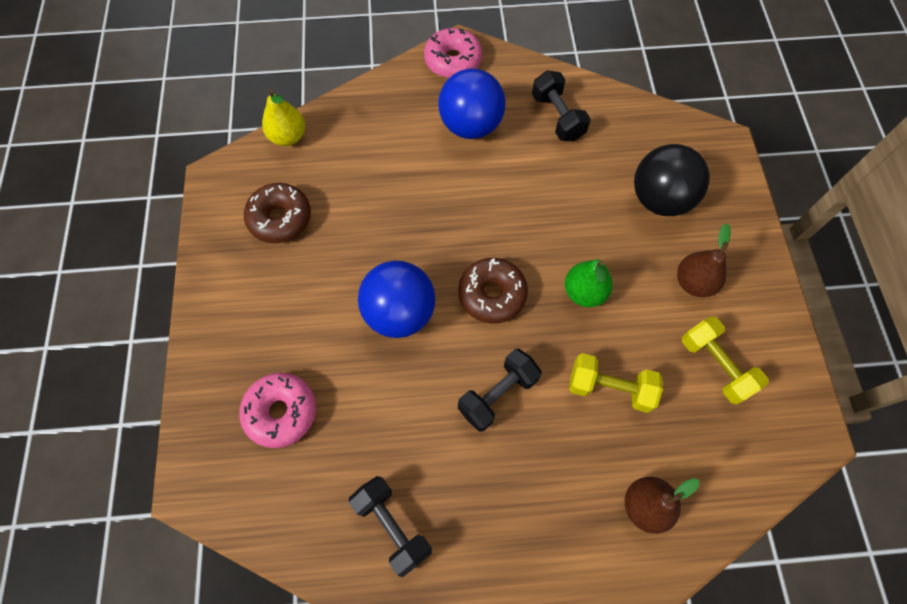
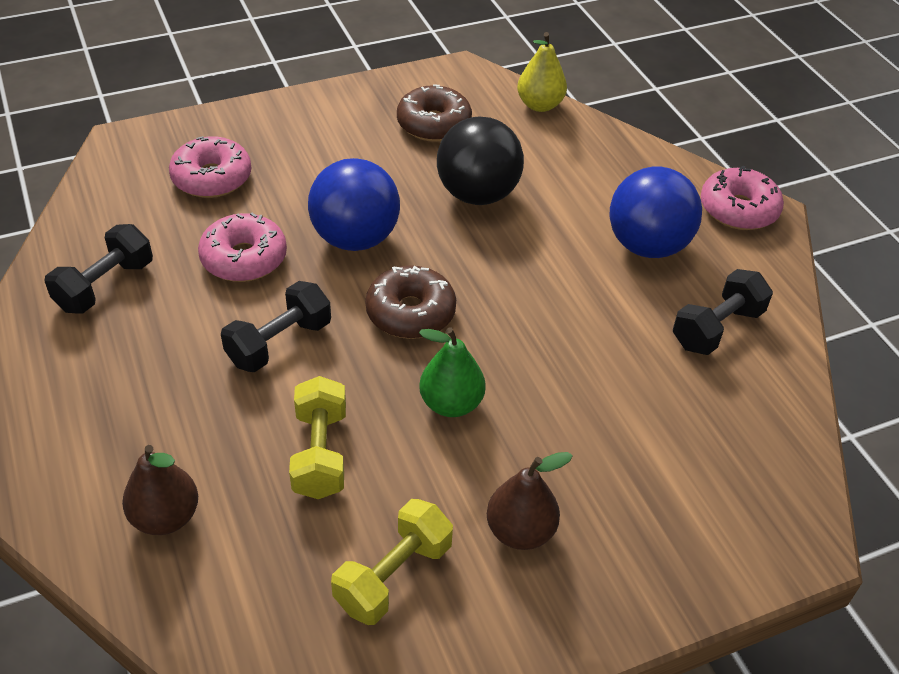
camera: 70 degrees right, 20 degrees down
(395, 403) = (244, 258): none -> pink donut
(498, 394) = (279, 343): black dumbbell -> black dumbbell turned 75 degrees counterclockwise
(659, 199) = (644, 468): black ball -> black ball (477, 194)

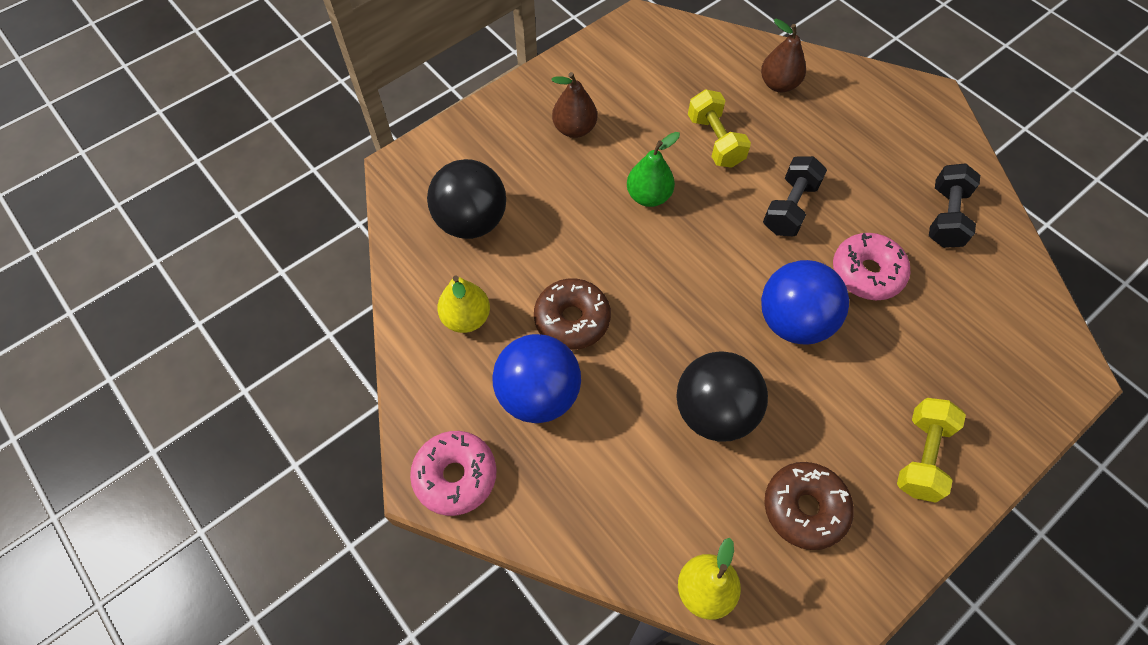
camera: 165 degrees right, 15 degrees up
(212, 178) = (959, 353): pink donut -> none
(393, 576) = (637, 88): yellow dumbbell -> yellow dumbbell (921, 456)
(410, 313) = (711, 261): brown donut -> brown donut (572, 319)
(700, 434) = (471, 221): none -> black ball
(717, 328) = (466, 318): black dumbbell -> yellow pear

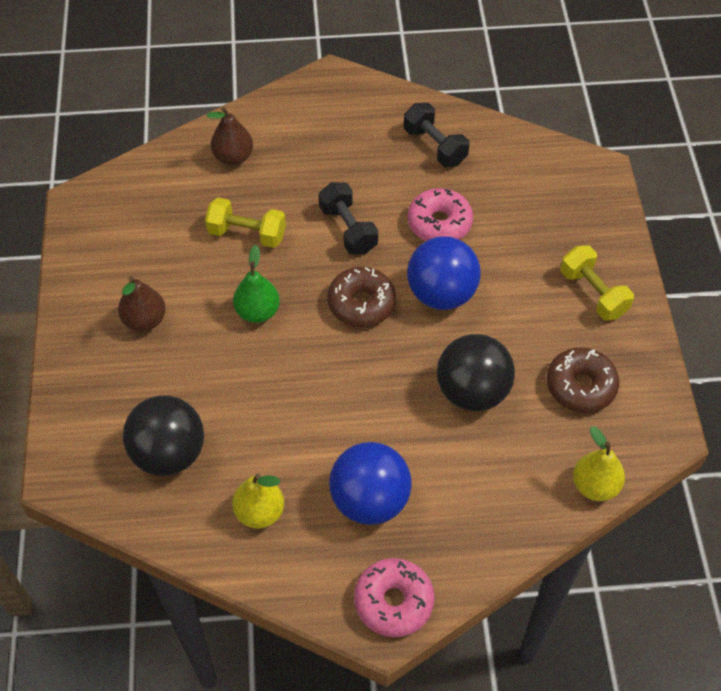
camera: 55 degrees left, 5 degrees down
(572, 319) = (323, 436): brown donut -> brown donut (361, 303)

